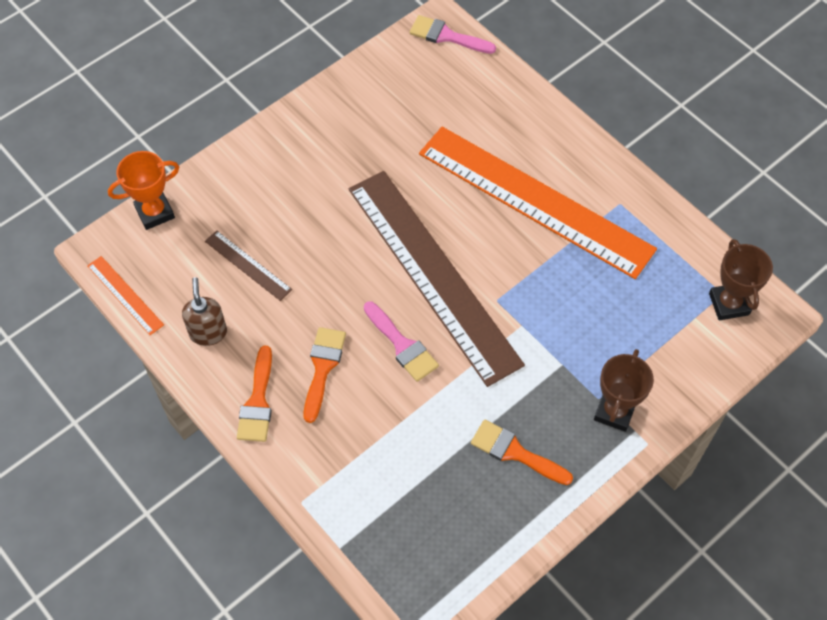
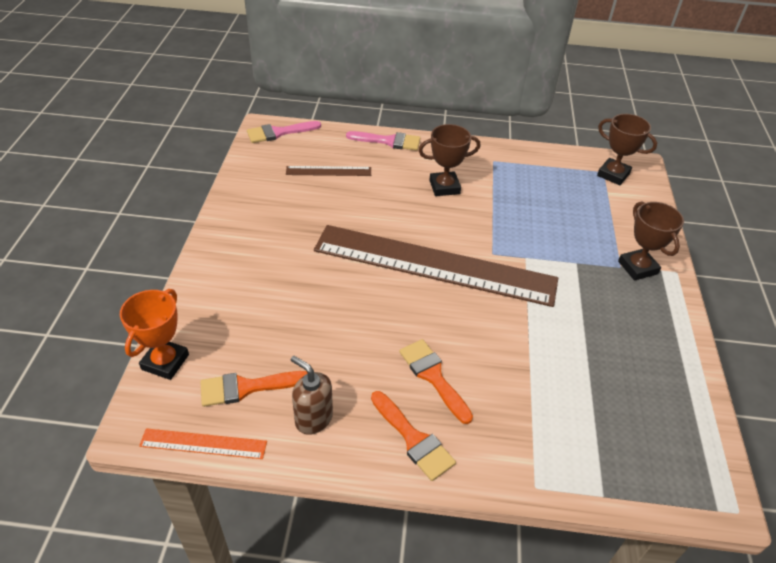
camera: 45 degrees left, 15 degrees down
(248, 265) = (291, 347): brown ruler -> brown ruler (328, 171)
(402, 345) = (469, 321): pink brush -> pink brush (389, 141)
(515, 452) = (620, 333): orange brush -> orange brush (246, 387)
(534, 201) = (444, 187): orange ruler -> brown trophy

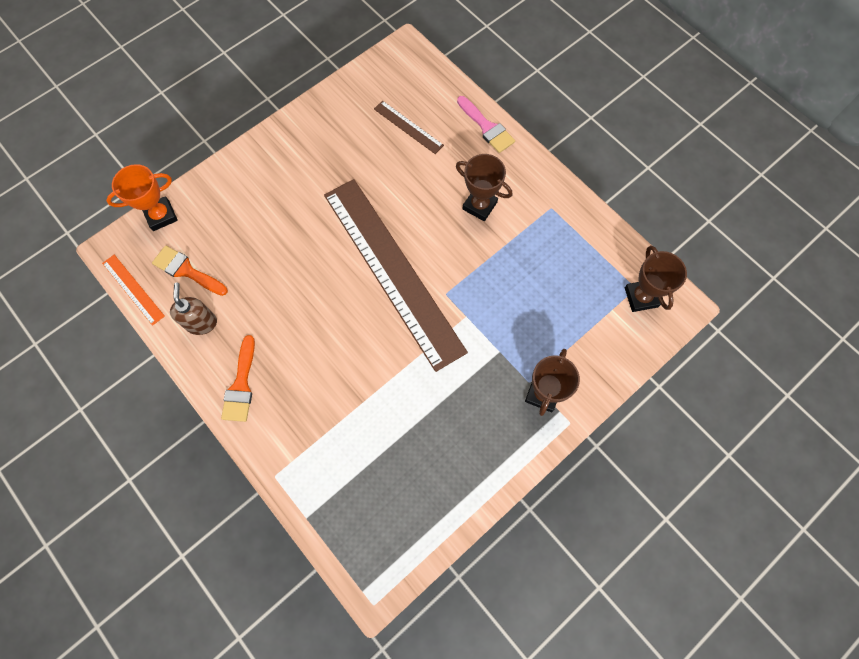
camera: 45 degrees right, 25 degrees up
(279, 132) = (410, 60): pink brush -> none
(433, 376) = (297, 354): orange brush -> none

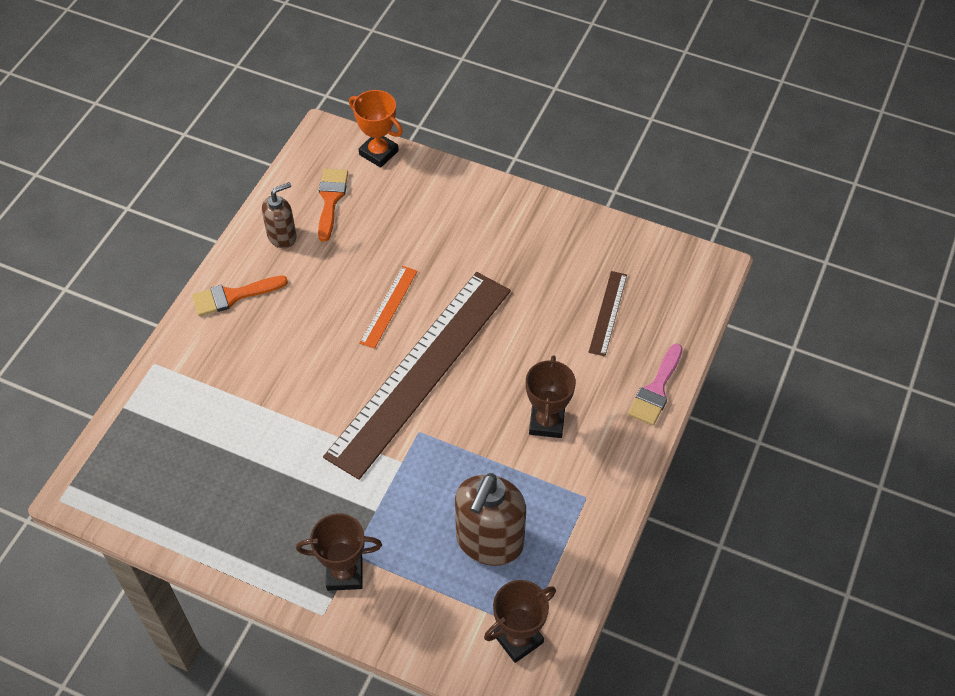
camera: 65 degrees right, 15 degrees down
(133, 289) = (291, 169): orange ruler -> orange ruler (388, 306)
(559, 284) = (489, 542): none -> brown soap dispenser

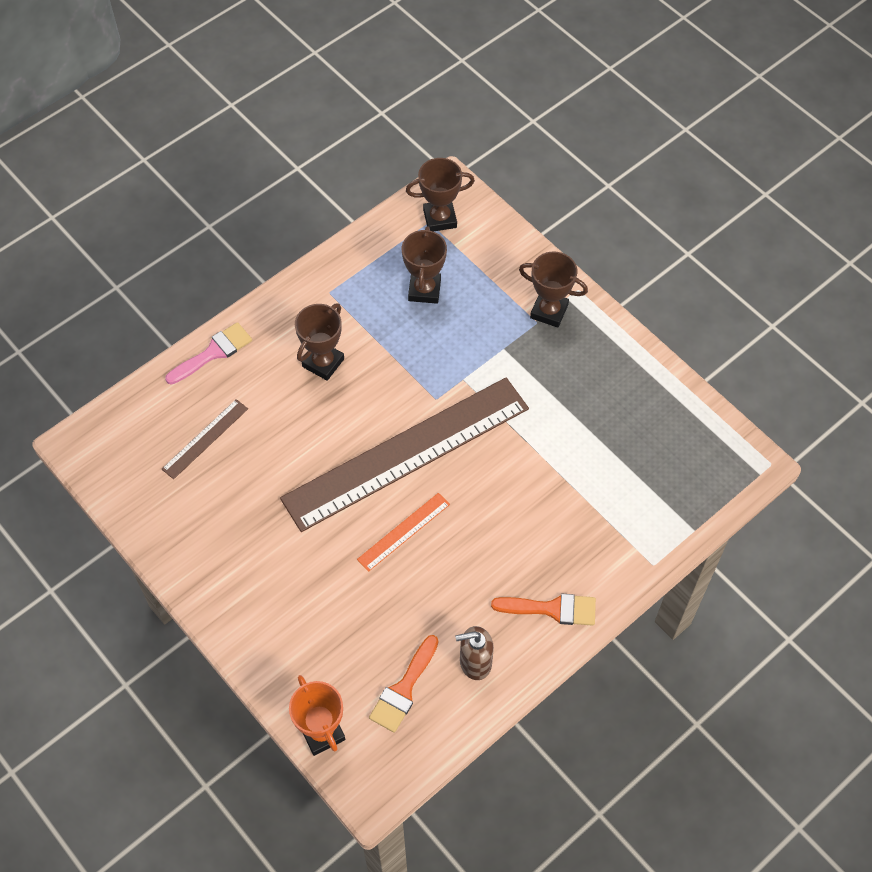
camera: 155 degrees left, 5 degrees up
(489, 542) = (424, 290): brown soap dispenser -> brown trophy

